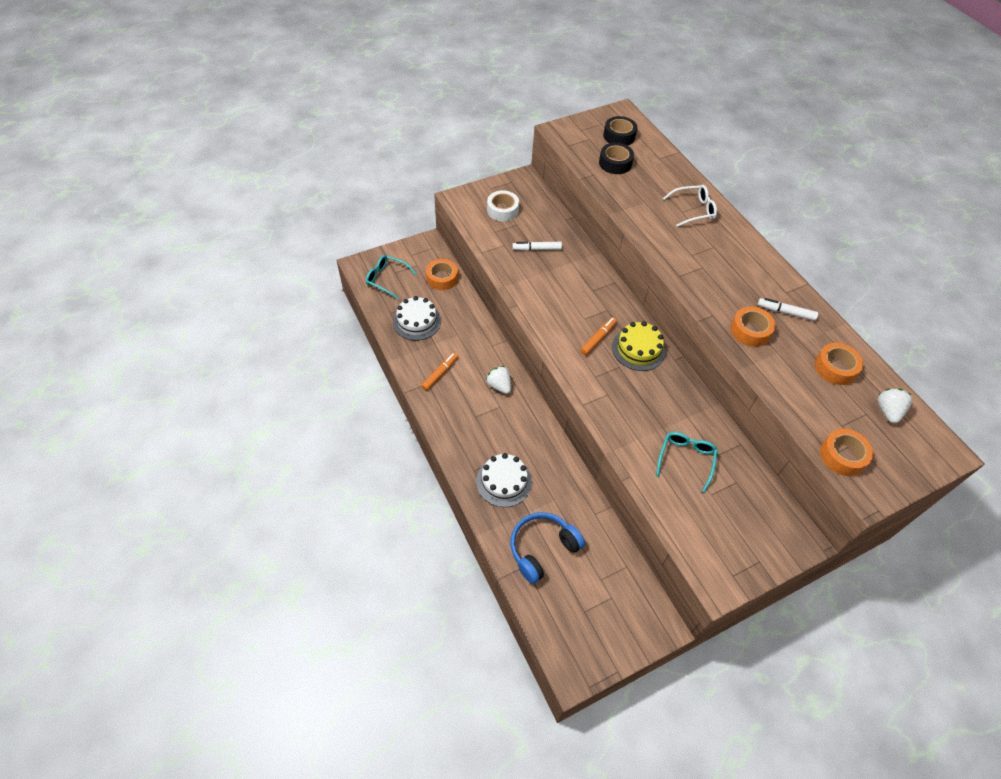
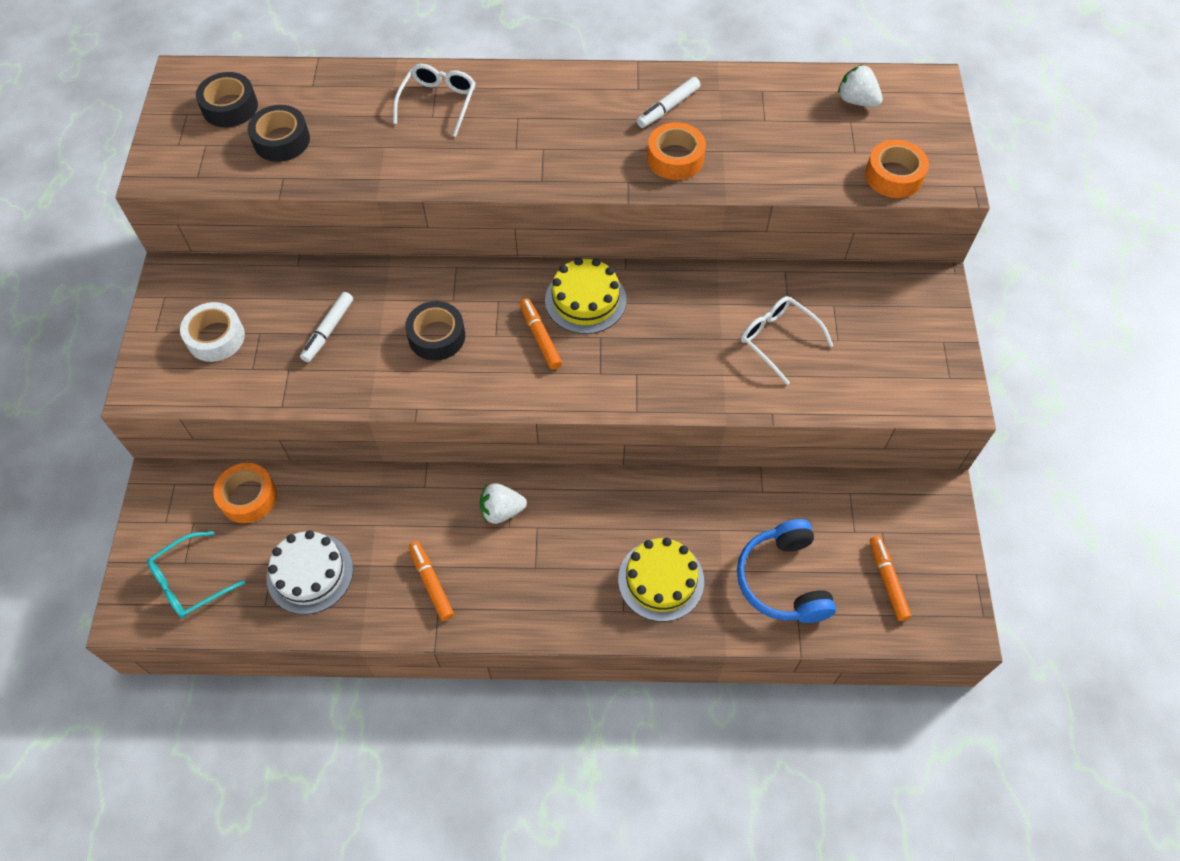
camera: 60 degrees left, 5 degrees up
(504, 481) = (661, 580): white cake -> yellow cake
(565, 293) = (436, 336): none -> black tape
(579, 613) = (887, 580): none -> orange marker
(686, 459) = (778, 340): turquoise glasses -> white glasses
(835, 368) = (774, 111): orange tape -> none

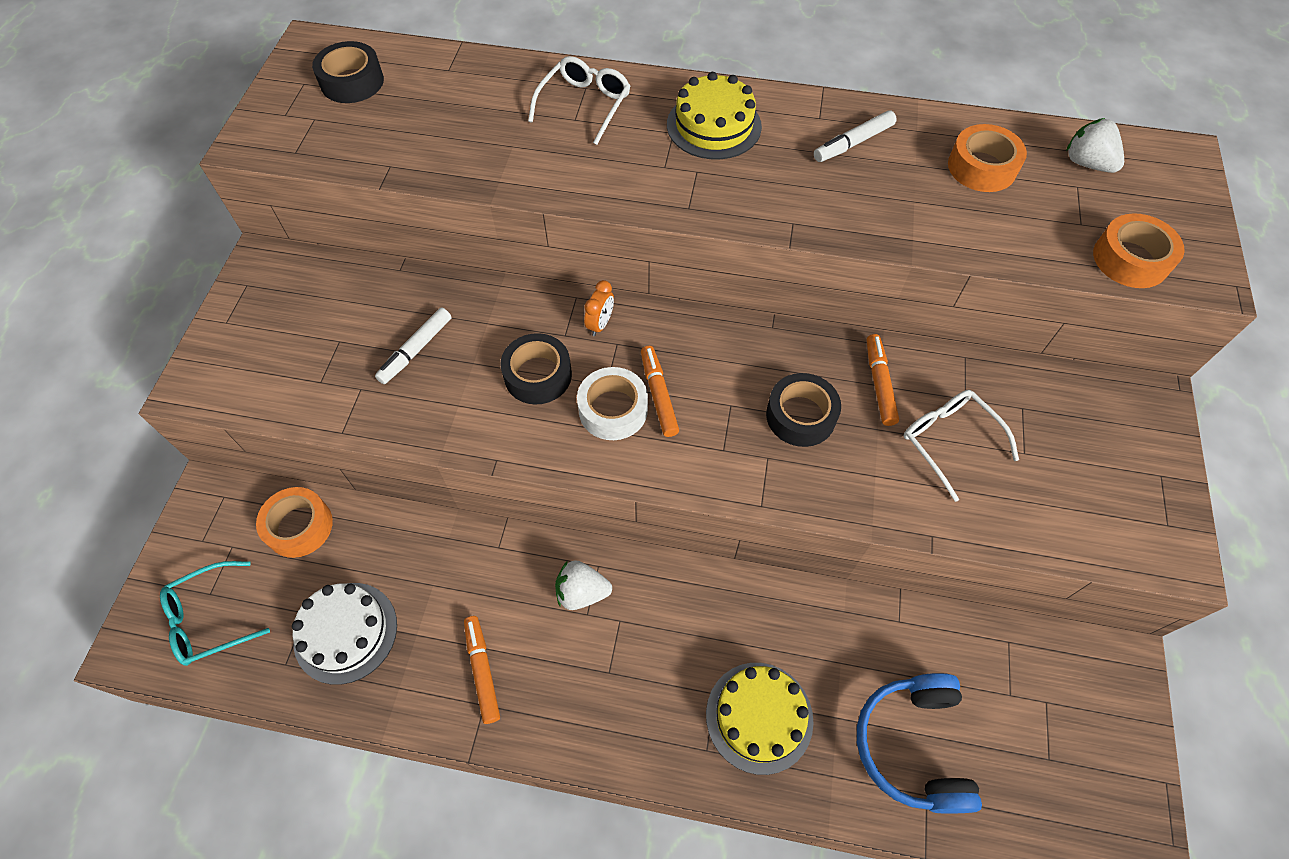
camera: 10 degrees right, 0 degrees up
(216, 337) = (289, 339): white tape -> white tape (613, 410)
(281, 140) = (399, 124): black tape -> black tape (800, 416)
(481, 287) = (600, 324): none -> orange clock
(585, 300) = (719, 357): yellow cake -> yellow cake (714, 125)
(675, 158) = (854, 203): orange tape -> orange tape (981, 167)
(887, 580) = (1048, 770): orange marker -> orange marker (879, 383)

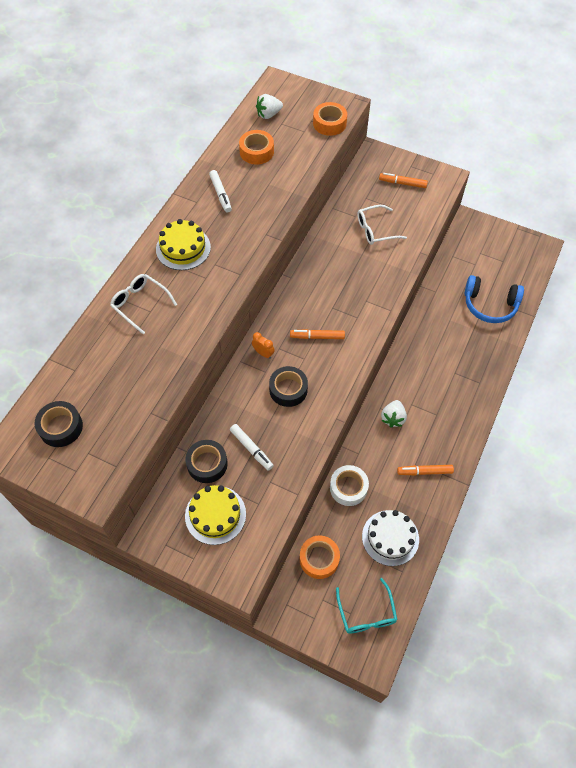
camera: 75 degrees left, 0 degrees up
(613, 410) = (320, 359): white tape -> white tape (348, 488)
(759, 717) = (468, 358): yellow cake -> yellow cake (215, 515)
(800, 416) = (346, 281): black tape -> black tape (207, 464)
(879, 383) = (337, 245): orange marker -> orange marker (402, 183)

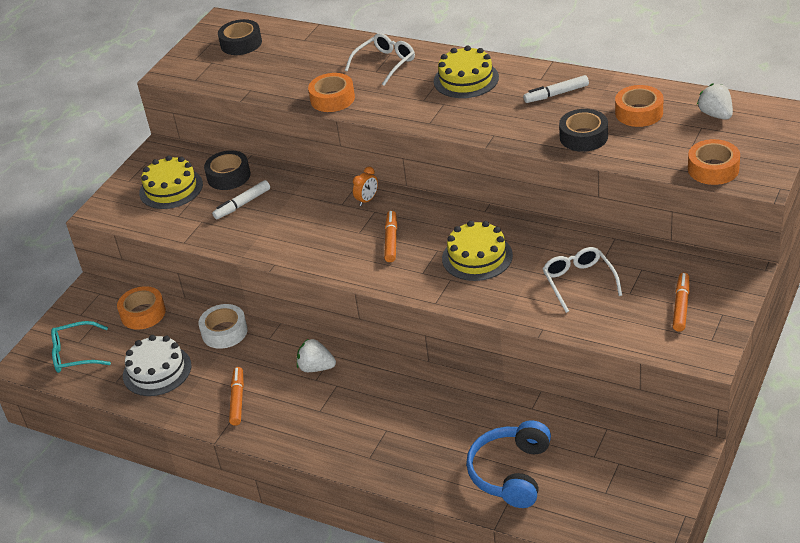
camera: 95 degrees right, 20 degrees down
(185, 343) = (332, 99): none -> orange tape
(288, 389) = (316, 224): black tape -> black tape (583, 137)
(343, 284) = (477, 257): none -> yellow cake

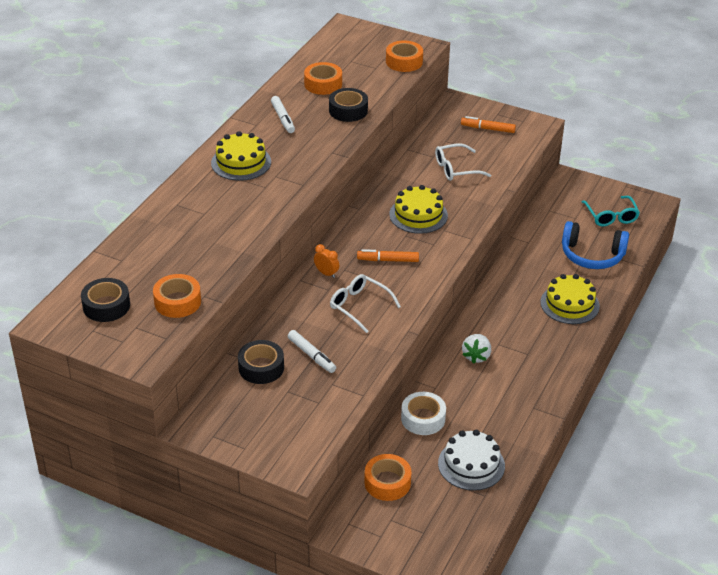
camera: 95 degrees left, 0 degrees up
(75, 354) = (442, 532): turquoise glasses -> turquoise glasses (611, 216)
(171, 188) = (270, 411): yellow cake -> yellow cake (569, 304)
(237, 400) = (512, 405): orange marker -> none
(332, 99) = (243, 240): orange tape -> orange tape (177, 302)
(385, 63) = (193, 207): white glasses -> white glasses (359, 306)
(716, 115) = (337, 53): white strawberry -> none

